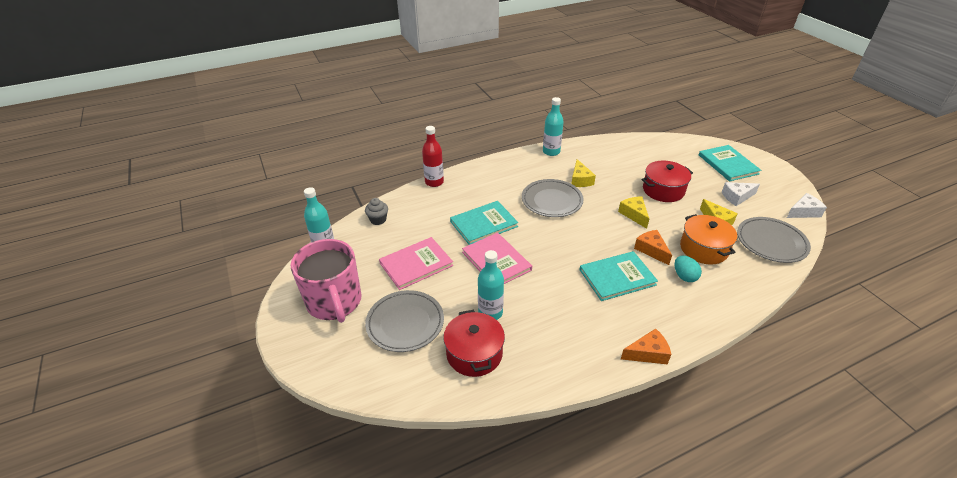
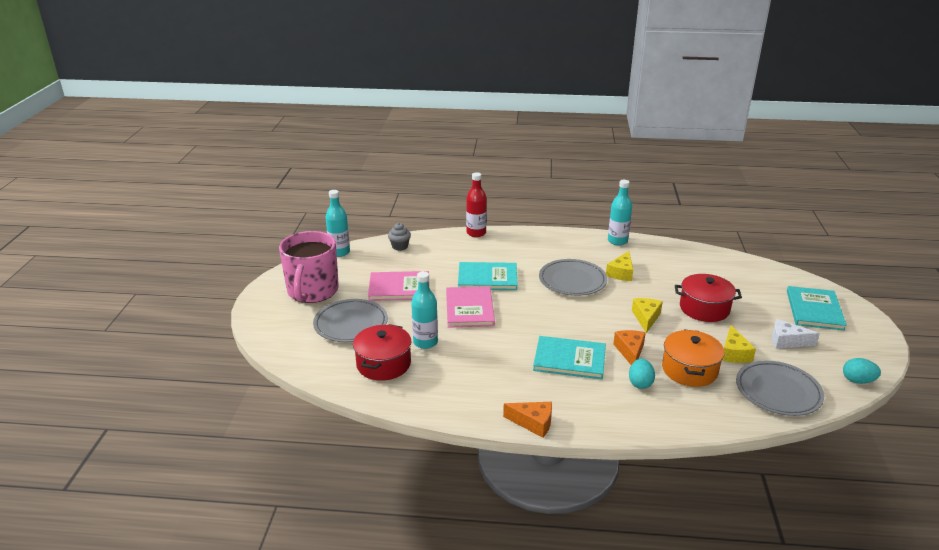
camera: 30 degrees right, 10 degrees down
(803, 212) = (857, 381): white cheese -> turquoise egg

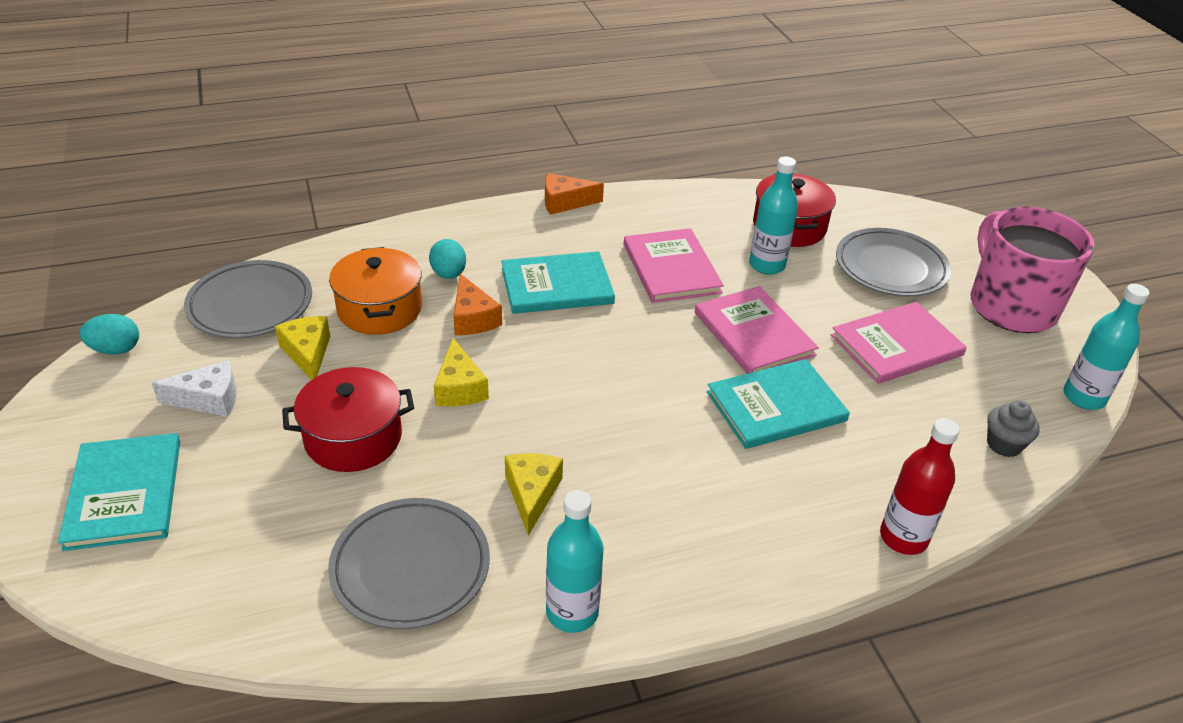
camera: 155 degrees right, 10 degrees up
(488, 354) = (671, 268): none -> pink book
(572, 281) = (620, 443): grey plate -> grey plate (410, 567)

